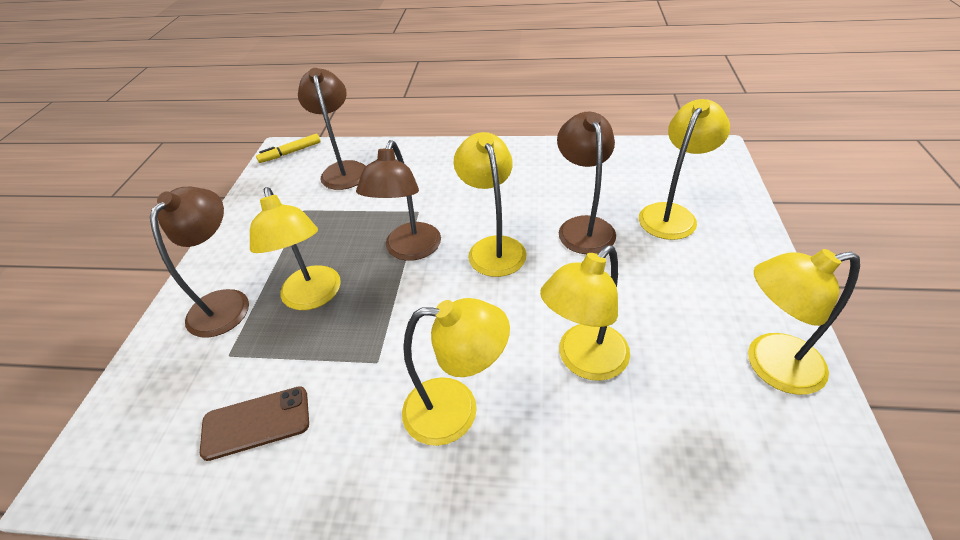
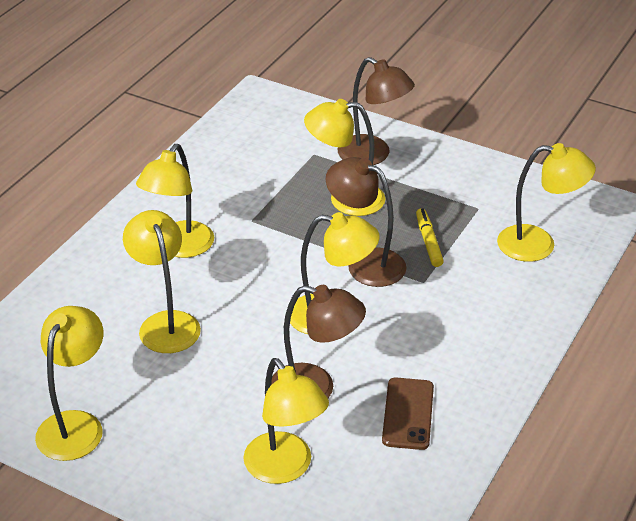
camera: 110 degrees right, 5 degrees down
(256, 423) = (243, 162): brown phone -> brown phone (408, 414)
(290, 152) = (601, 211): yellow marker -> yellow marker (428, 242)
(343, 169) = (538, 245): brown lamp -> yellow lamp

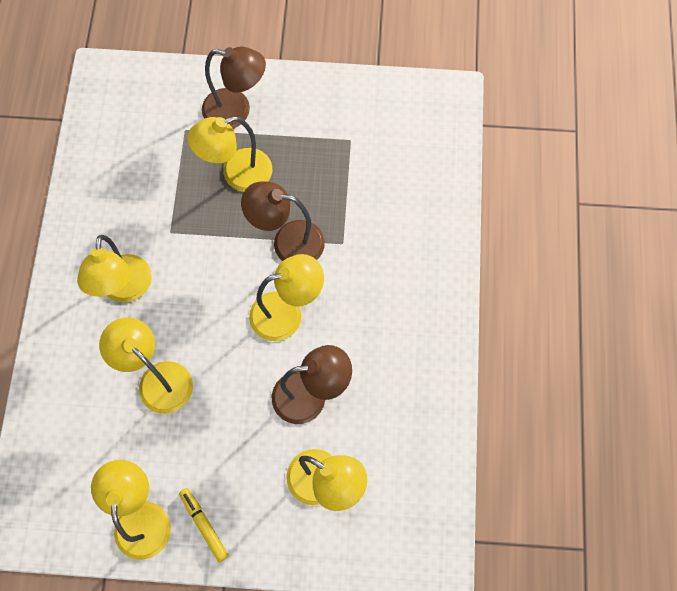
camera: 25 degrees left, 30 degrees up
(408, 414) = (391, 388): brown phone -> none
(428, 242) = (327, 196): yellow marker -> yellow marker (204, 525)
(538, 245) = (415, 163): yellow lamp -> none

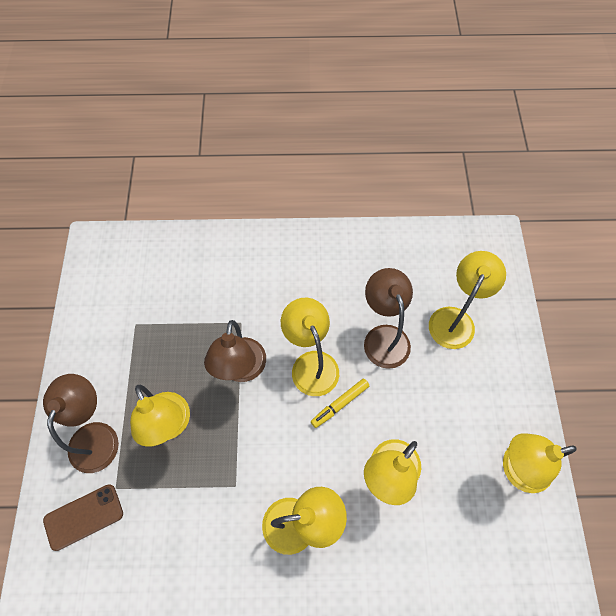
camera: 95 degrees left, 5 degrees down
(164, 105) = (84, 517): none -> brown phone
(204, 525) = (510, 412): yellow marker -> yellow marker (339, 404)

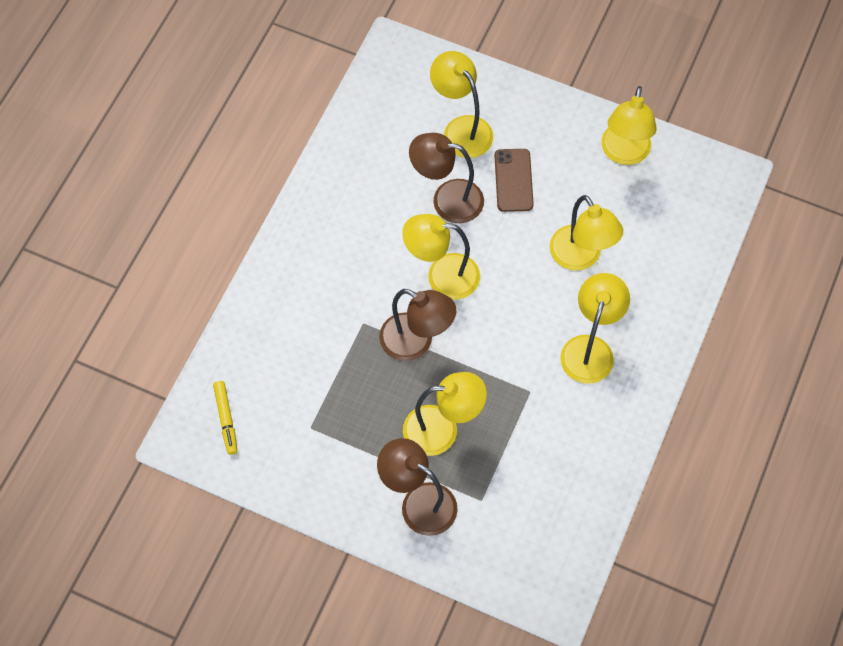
camera: 65 degrees left, 0 degrees up
(84, 517) = (496, 537): brown phone -> brown phone (513, 180)
(339, 404) = (495, 268): yellow marker -> yellow marker (226, 419)

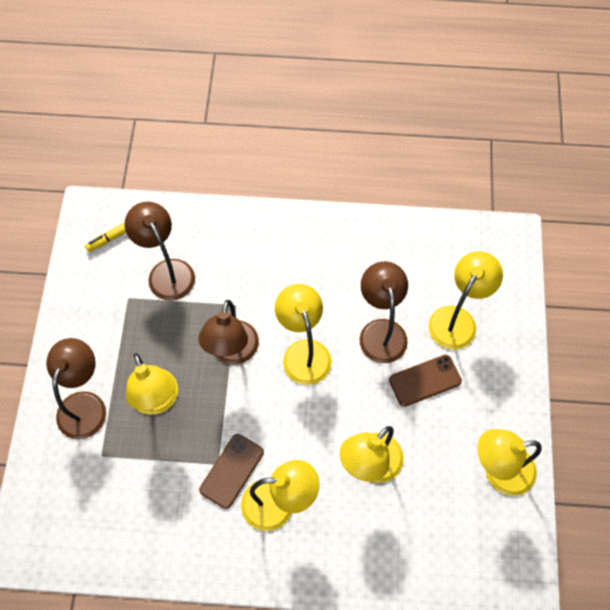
camera: 70 degrees right, 0 degrees up
(294, 379) = (167, 271): none -> brown lamp
(542, 380) = (232, 471): none -> brown phone

